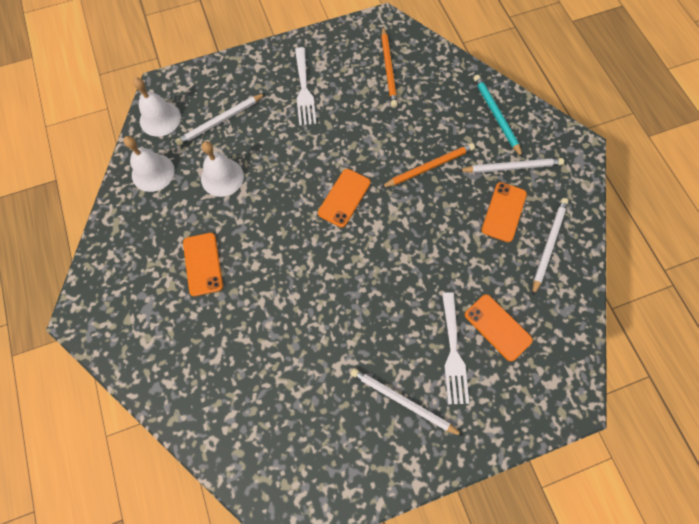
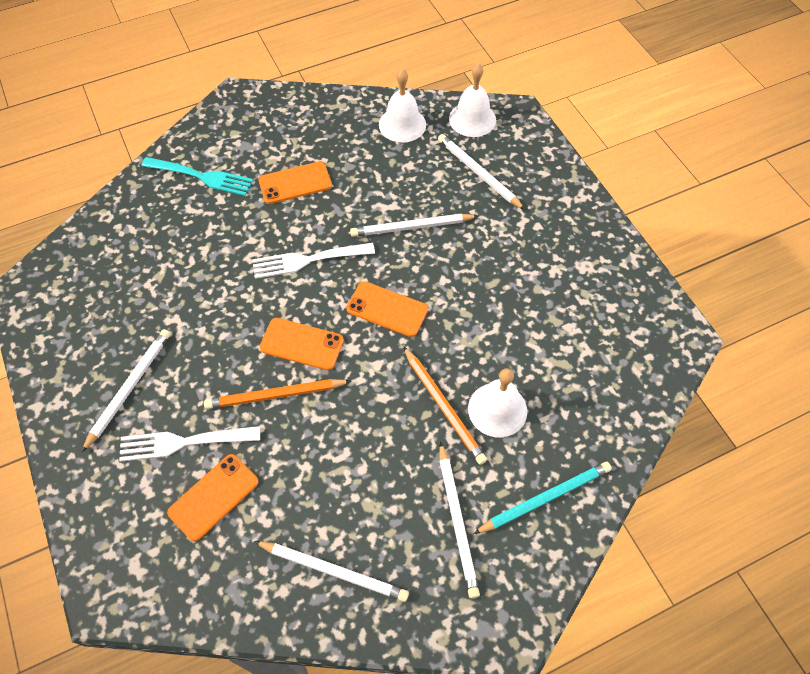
camera: 85 degrees right, 10 degrees down
(178, 349) = (201, 176): none -> turquoise fork
(222, 177) = (403, 185): white bell -> white bell (497, 409)
(268, 174) = (411, 227): none -> white pencil
(304, 90) = (541, 251): white fork -> white fork (308, 260)
(388, 69) = (597, 348): orange pencil -> orange pencil (275, 395)
(503, 212) = (382, 507): orange phone -> orange phone (302, 344)

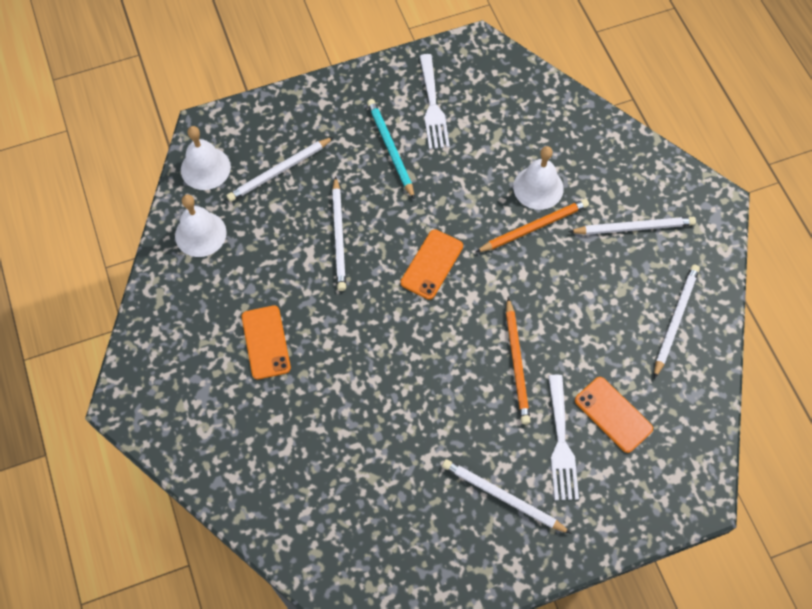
camera: 85 degrees left, 5 degrees up
(201, 176) = (241, 439): turquoise fork -> none
(302, 344) = (464, 339): orange phone -> none
(308, 260) = (368, 332): white fork -> white fork (432, 106)
(545, 498) = (615, 164): turquoise pencil -> turquoise pencil (390, 149)

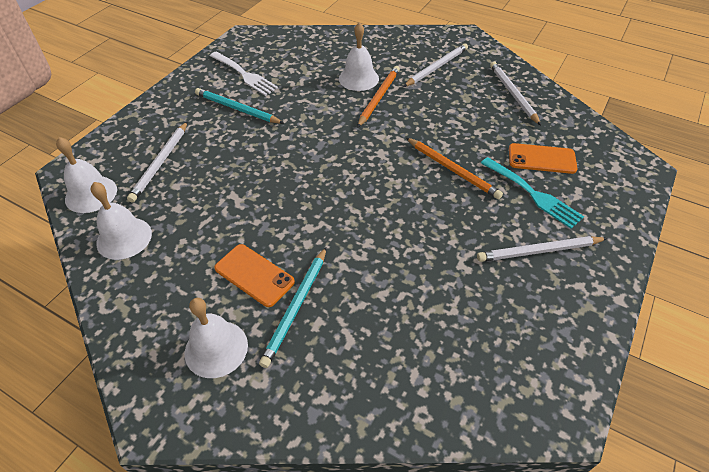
camera: 40 degrees left, 15 degrees down
(195, 383) = (216, 348): none -> white bell
(273, 394) = (296, 307): none -> turquoise pencil
(339, 236) = (248, 174): white pencil -> none
(432, 264) = (334, 151): orange phone -> none
(561, 442) = (533, 194): white fork -> turquoise fork

